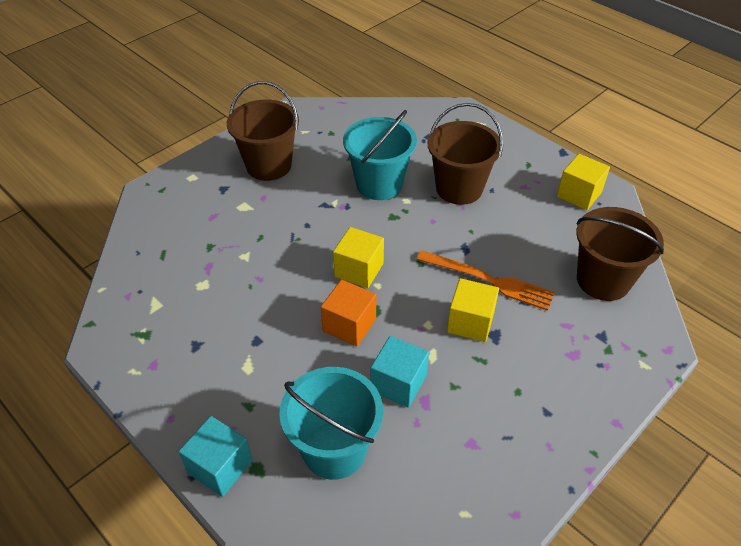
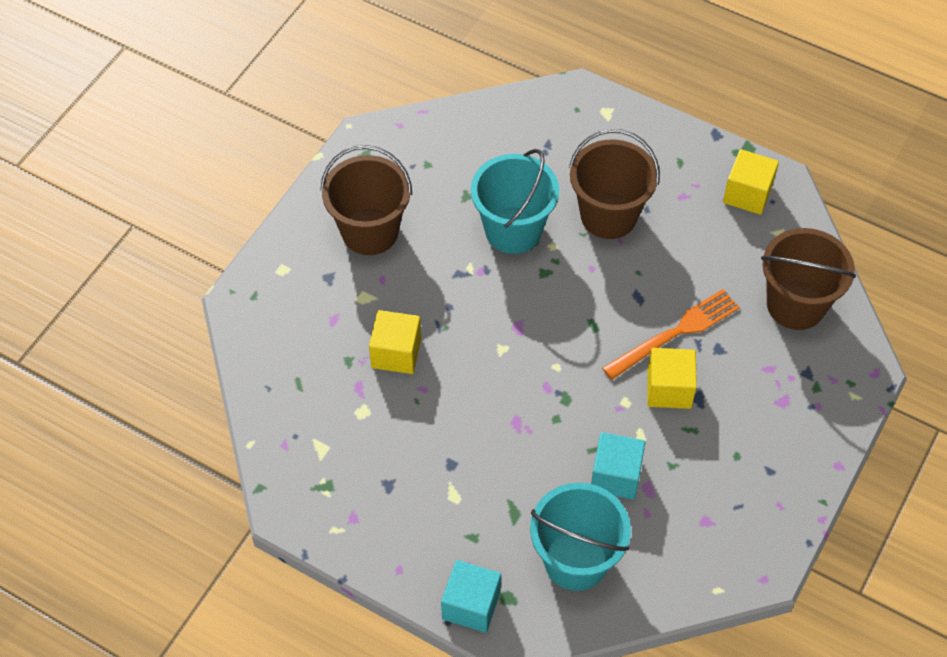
camera: 15 degrees left, 10 degrees up
(349, 325) = (543, 422): orange cube -> none
(359, 270) = (530, 352): yellow cube -> yellow cube (396, 353)
(489, 281) = (675, 333): orange fork -> orange fork turned 45 degrees counterclockwise

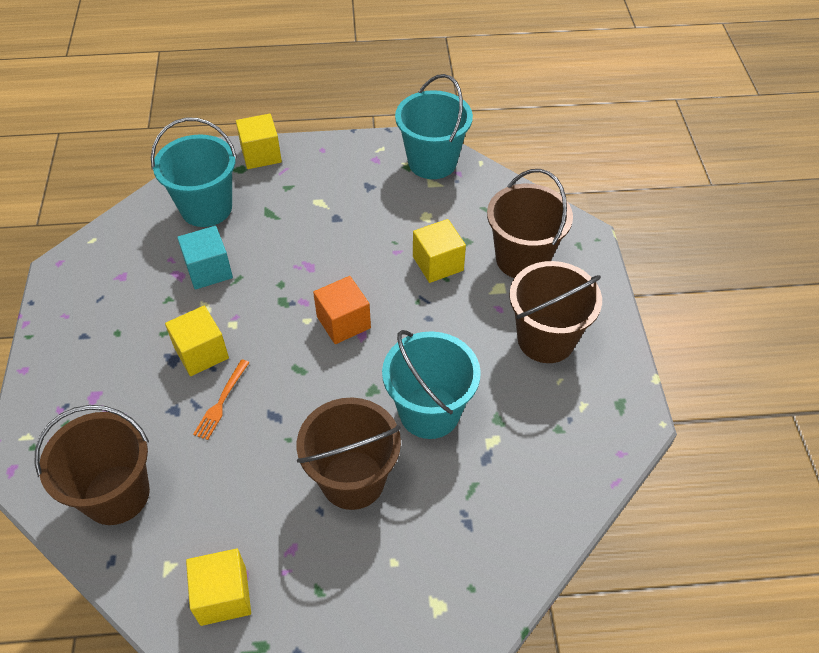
camera: 145 degrees right, 5 degrees down
(298, 475) = (432, 162): none -> turquoise bucket
(317, 312) = (522, 259): none -> brown bucket
(471, 605) = (261, 154): turquoise cube -> yellow cube
(525, 345) = (343, 322): none -> orange cube
(675, 333) = (221, 402): orange fork -> orange fork, size x0.59

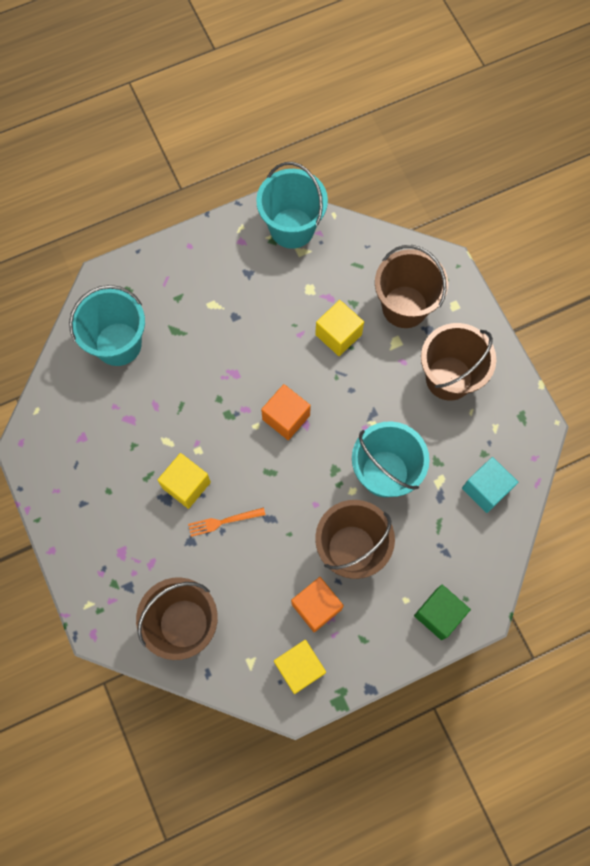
camera: 20 degrees left, 20 degrees up
(209, 270) = (152, 406): turquoise cube -> turquoise cube (486, 489)
(221, 402) = (223, 521): orange fork -> orange fork turned 75 degrees clockwise
(261, 154) = (137, 269): yellow cube -> none
(280, 530) = (316, 606): none -> orange cube
(429, 594) = (439, 614): none -> green cube

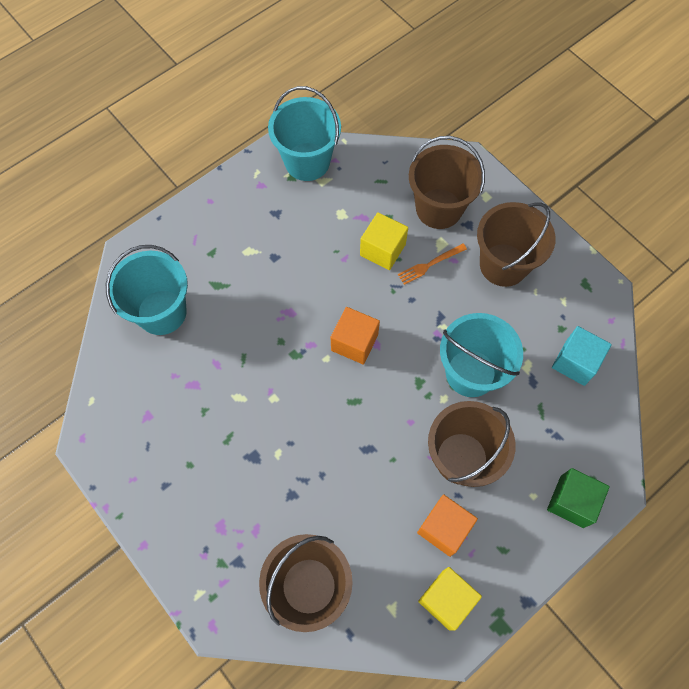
camera: 15 degrees left, 5 degrees down
(186, 485) = (271, 437): yellow cube -> none
(223, 521) = (321, 464): orange fork -> orange fork (430, 264)

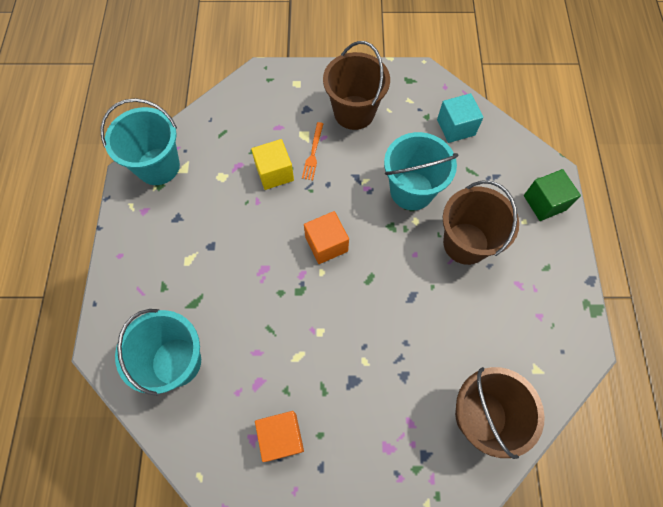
camera: 50 degrees left, 0 degrees up
(439, 208) = (278, 116): brown bucket -> none
(444, 528) = (505, 292): orange cube -> orange cube (281, 437)
(446, 599) = (555, 329): yellow cube -> none

